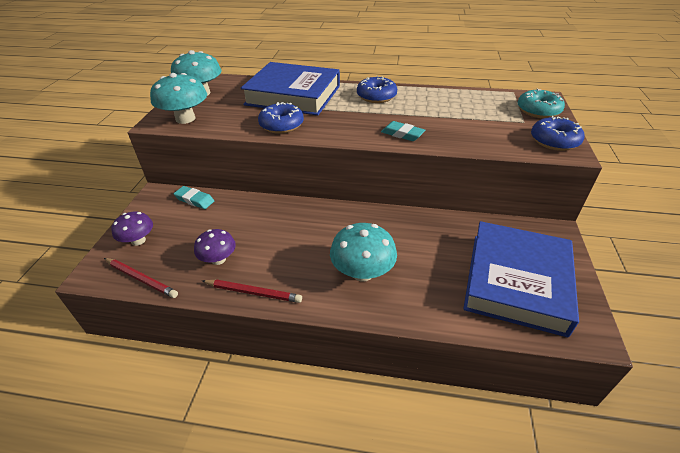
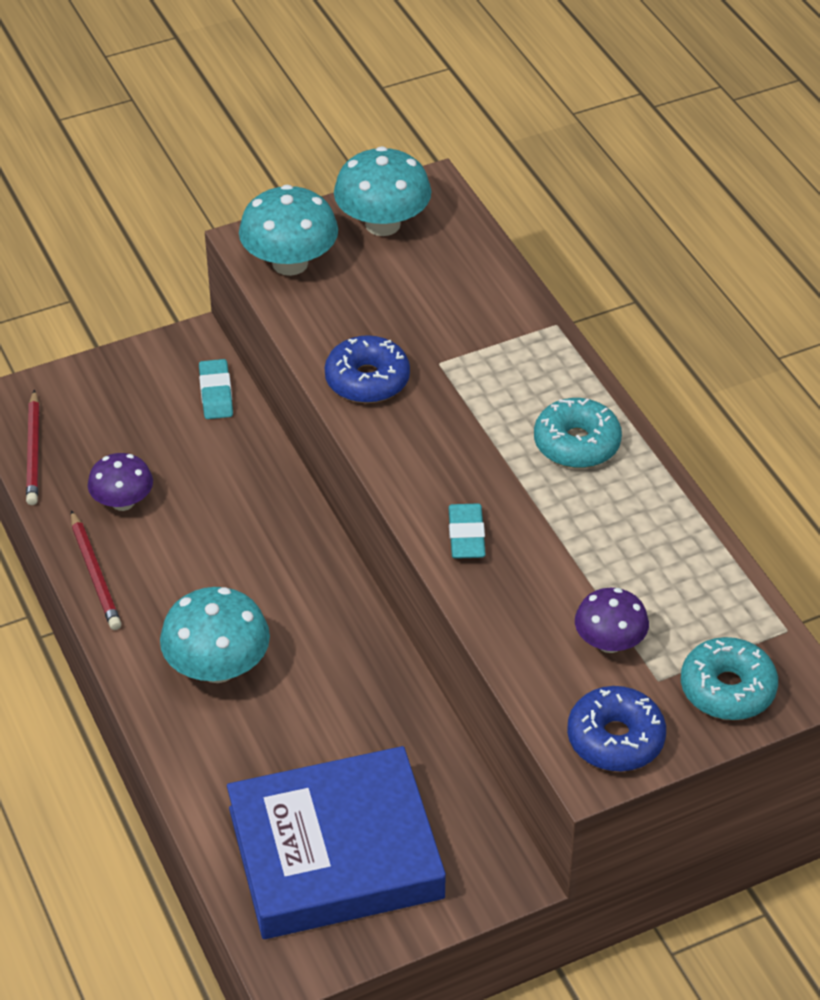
camera: 55 degrees right, 5 degrees up
(138, 240) = (91, 397): purple mushroom -> purple mushroom (609, 642)
(293, 95) = (480, 336): blue book -> none
(376, 96) = (576, 444): blue donut -> turquoise donut

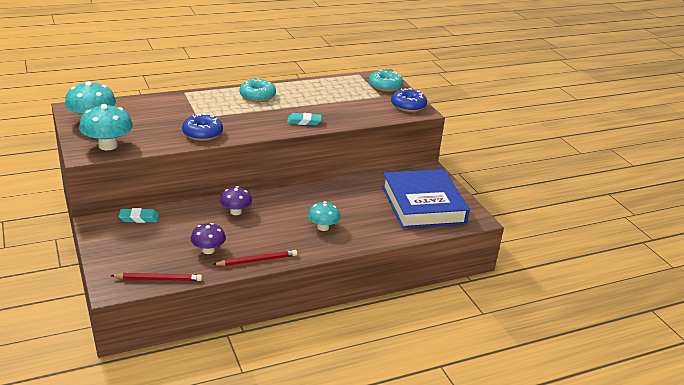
camera: 90 degrees left, 15 degrees down
(217, 667) = (323, 227): turquoise mushroom -> turquoise mushroom, size x0.64
(609, 642) = (363, 102): purple mushroom -> purple mushroom (236, 212)

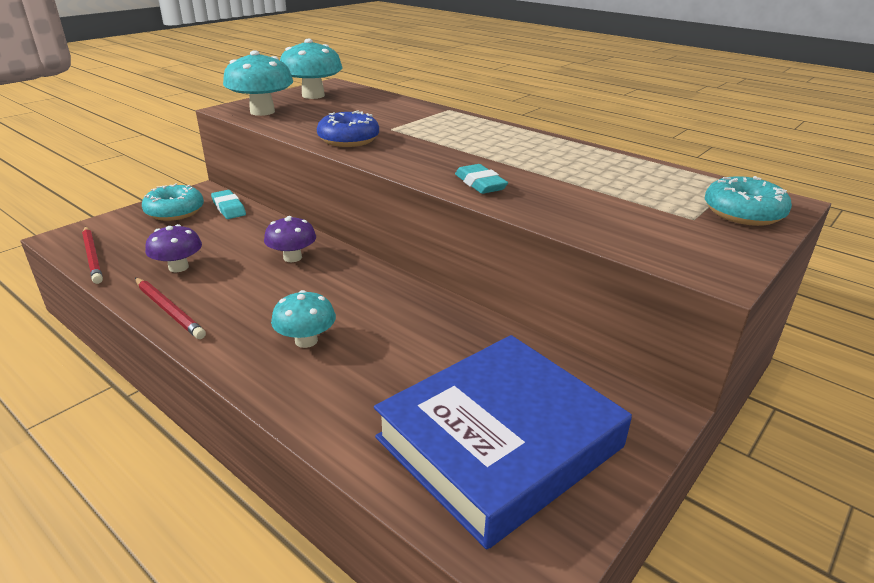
camera: 65 degrees right, 0 degrees up
(257, 96) = (509, 141): turquoise donut -> turquoise donut (175, 211)
(408, 106) = (710, 253): blue donut -> none

